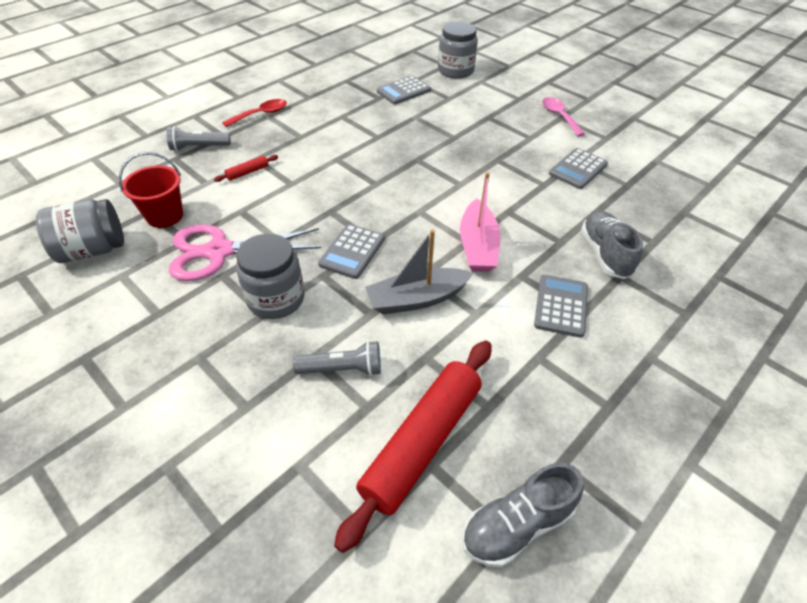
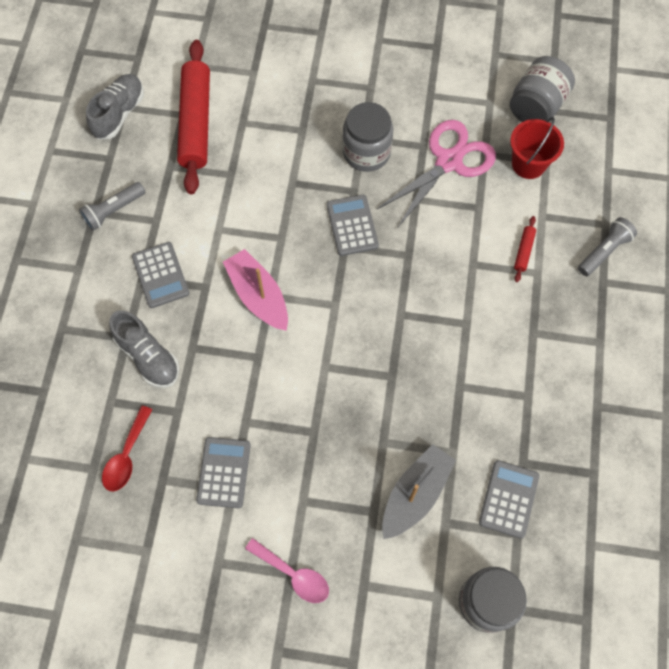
camera: 145 degrees right, 20 degrees up
(260, 114) = (609, 338): red spoon -> red spoon (126, 455)
(342, 369) = (277, 134): grey flashlight -> grey flashlight (113, 211)
(416, 299) = (269, 214): grey boat -> grey boat (415, 494)

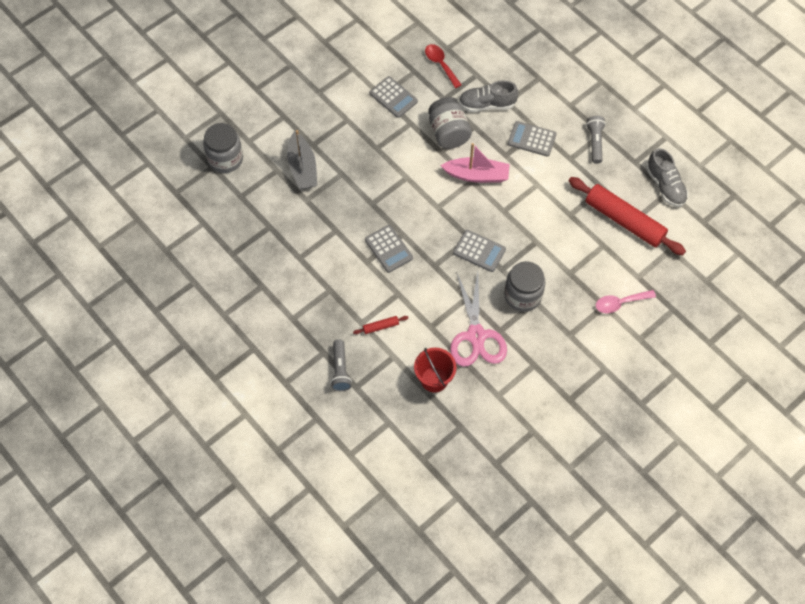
camera: 130 degrees right, 5 degrees down
(293, 574) = (317, 92): pink spoon -> pink spoon (620, 303)
(508, 499) = (259, 205): grey calculator -> grey calculator (388, 249)
(524, 251) = (380, 327): red rolling pin -> red rolling pin turned 75 degrees counterclockwise
(536, 106) = (471, 421): grey jar -> grey jar (448, 133)

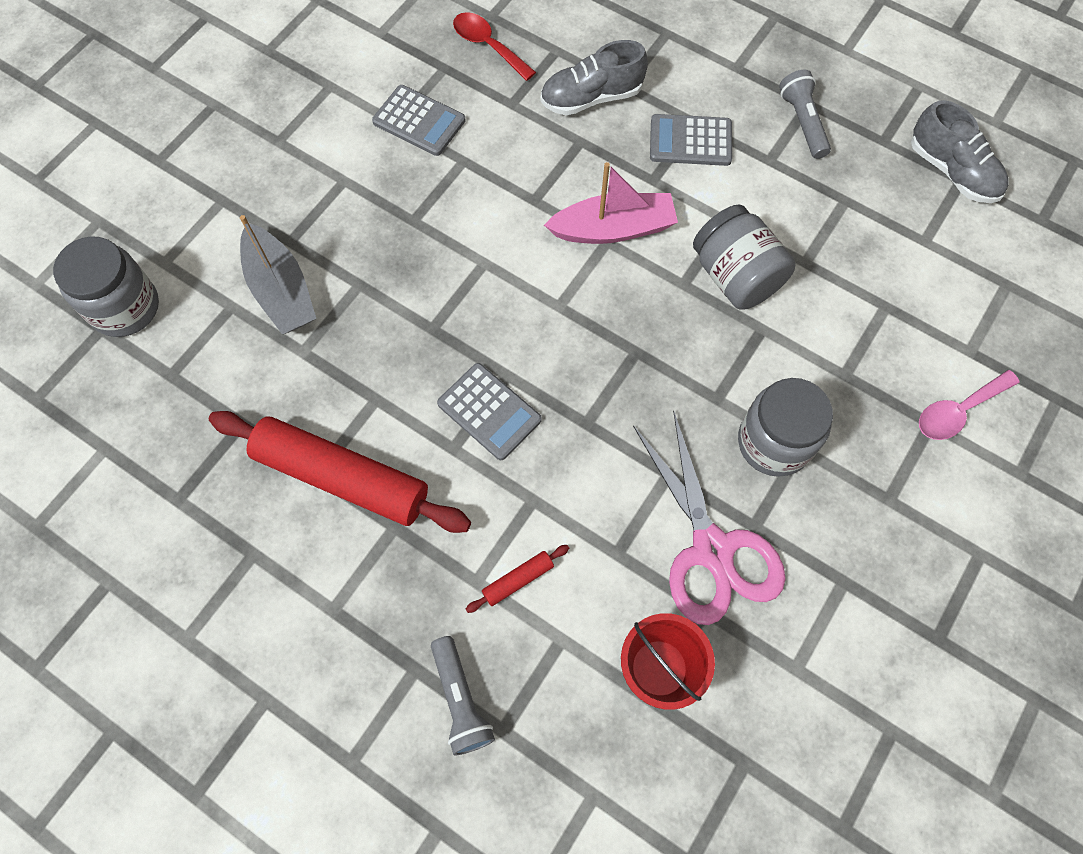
camera: 15 degrees left, 5 degrees up
(448, 133) = (538, 163): grey jar -> grey jar (735, 276)
(479, 251) = (663, 373): grey calculator -> none
(624, 221) = (905, 251): red rolling pin -> red rolling pin (341, 478)

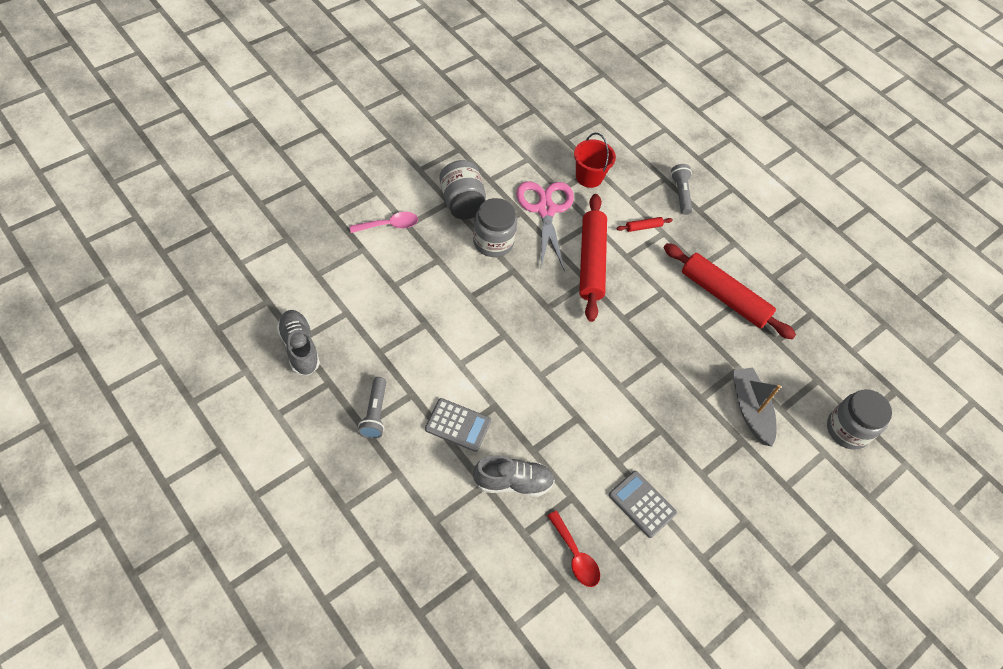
camera: 170 degrees left, 10 degrees down
(489, 411) = (639, 303): grey calculator -> none
(593, 464) = (591, 262): none -> red rolling pin
(613, 229) = (533, 381): pink boat -> none
(735, 276) = (471, 329): grey jar -> grey jar (462, 203)

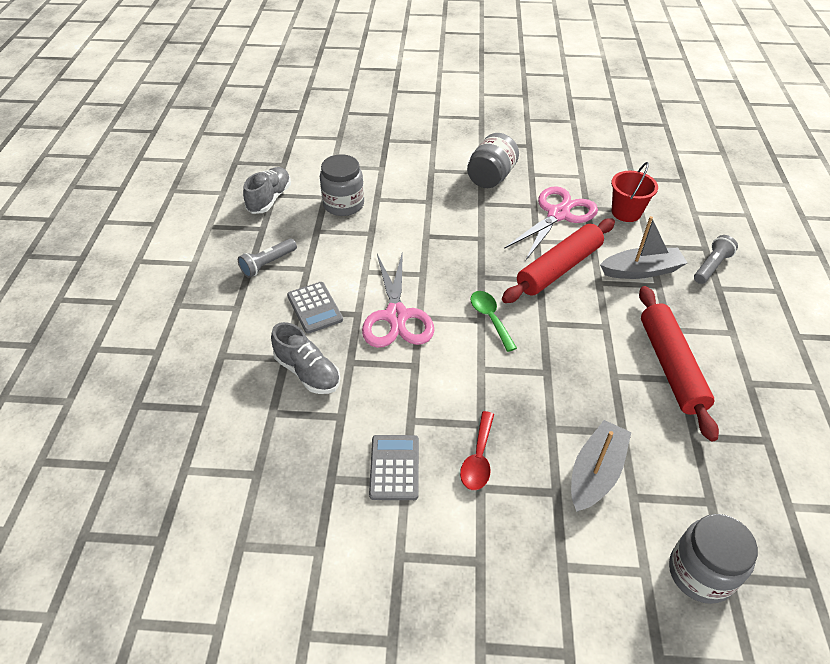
camera: 50 degrees right, 10 degrees down
(389, 225) = (417, 164): pink spoon -> none
(493, 242) = (486, 212): grey jar -> grey jar (343, 204)
(524, 386) = (396, 316): none -> pink scissors
(575, 555) = (291, 459): red spoon -> red spoon (478, 458)
(588, 340) = (490, 318): none -> green spoon
(643, 227) = (641, 271): red rolling pin -> grey boat

